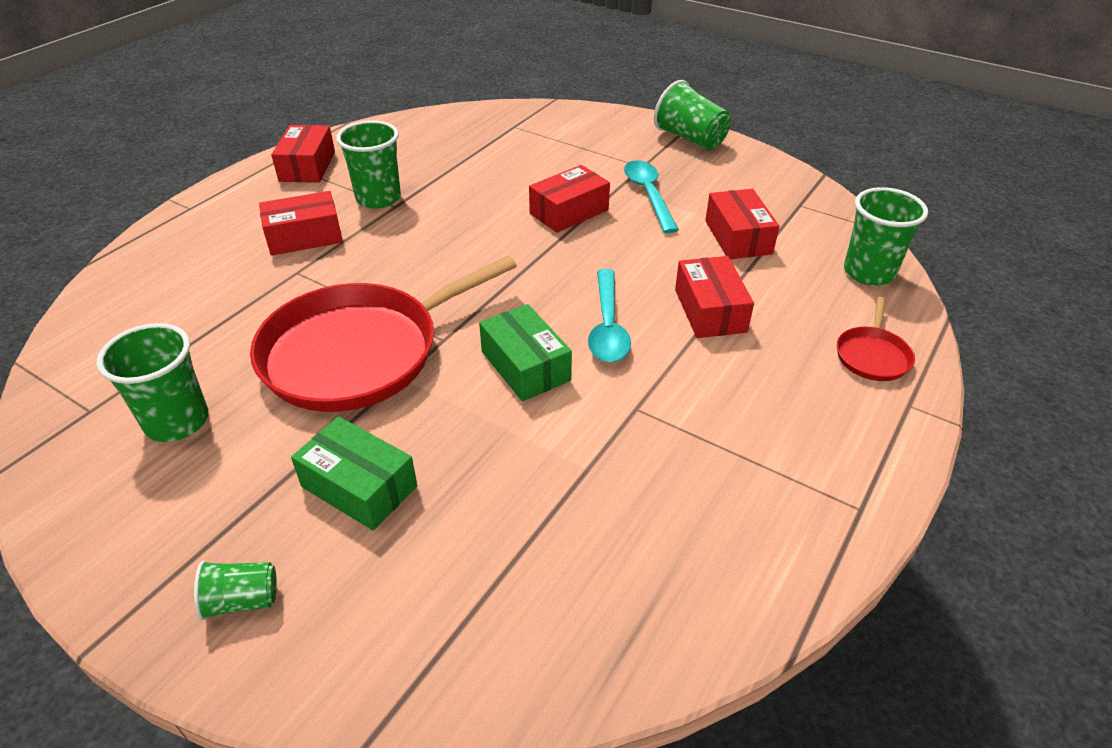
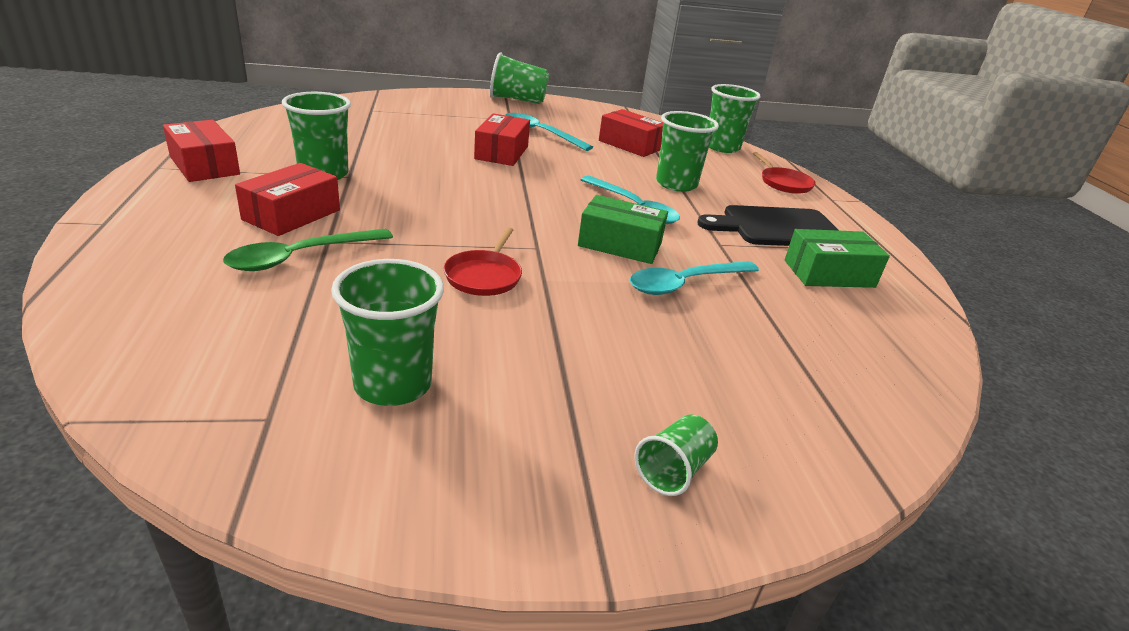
camera: 45 degrees left, 10 degrees down
(261, 281) = (300, 257): none -> green spoon
(359, 352) = (484, 276): red pan -> red pan, size x0.42
(359, 486) = (631, 356): green box -> green box (829, 273)
(520, 438) = (685, 284): none -> turquoise spoon
(710, 310) = (676, 184): red box -> green cup
(747, 415) = (777, 228): none -> black cutting board

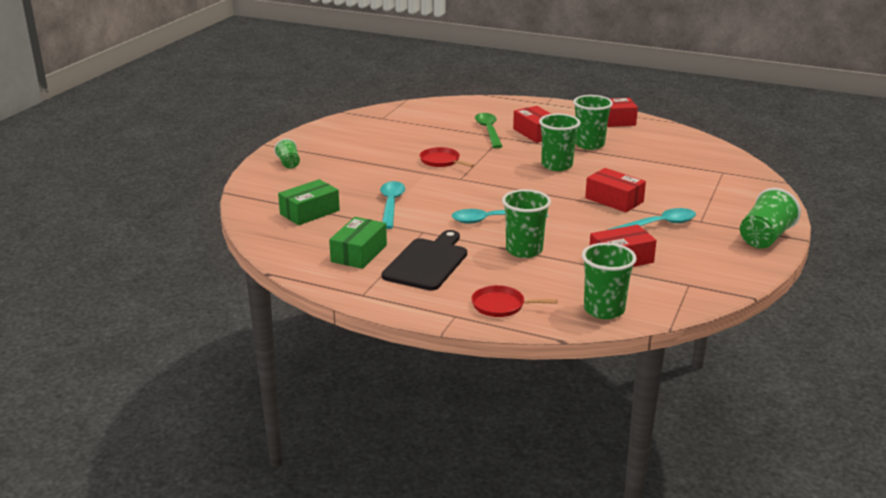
camera: 125 degrees right, 5 degrees down
(393, 384) = (380, 134): green cup -> green cup (557, 165)
(620, 244) = (447, 201): green box -> green box (309, 212)

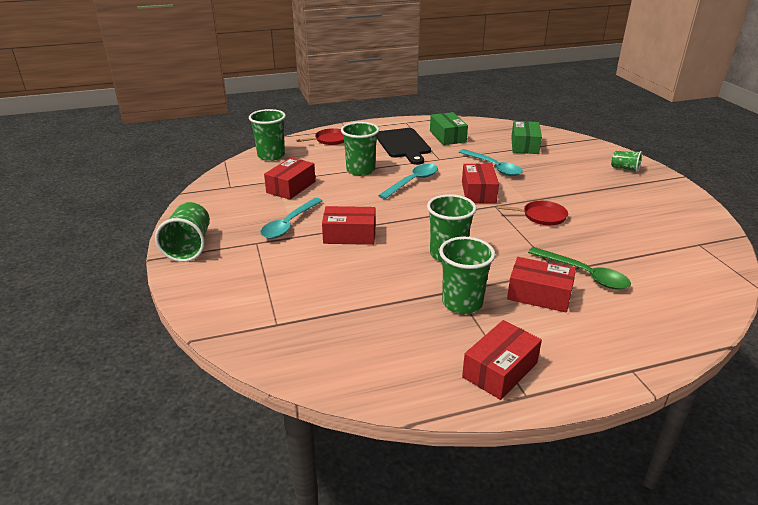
camera: 140 degrees right, 5 degrees up
(452, 191) = (478, 192): none -> red box

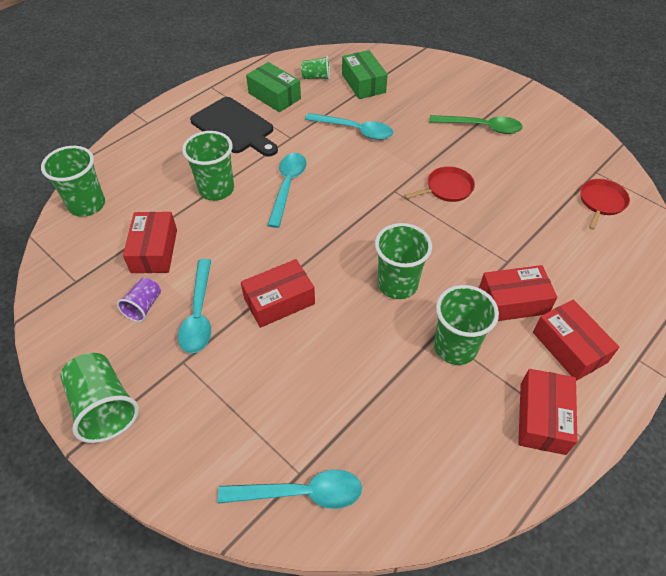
camera: 30 degrees left, 20 degrees up
(258, 210) = (144, 306): none -> purple cup
(268, 334) = (301, 493): none -> turquoise spoon
(330, 140) = (141, 149): red pan -> red pan (601, 202)
(478, 192) = (365, 176): red box -> red box (569, 347)
(584, 274) = (532, 255): green spoon -> green spoon (481, 127)
(624, 168) = (477, 87): green cup -> green cup (316, 77)

